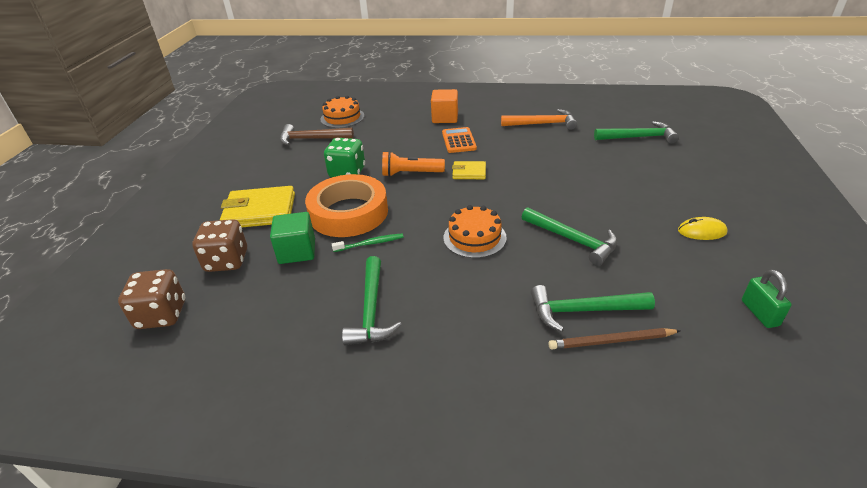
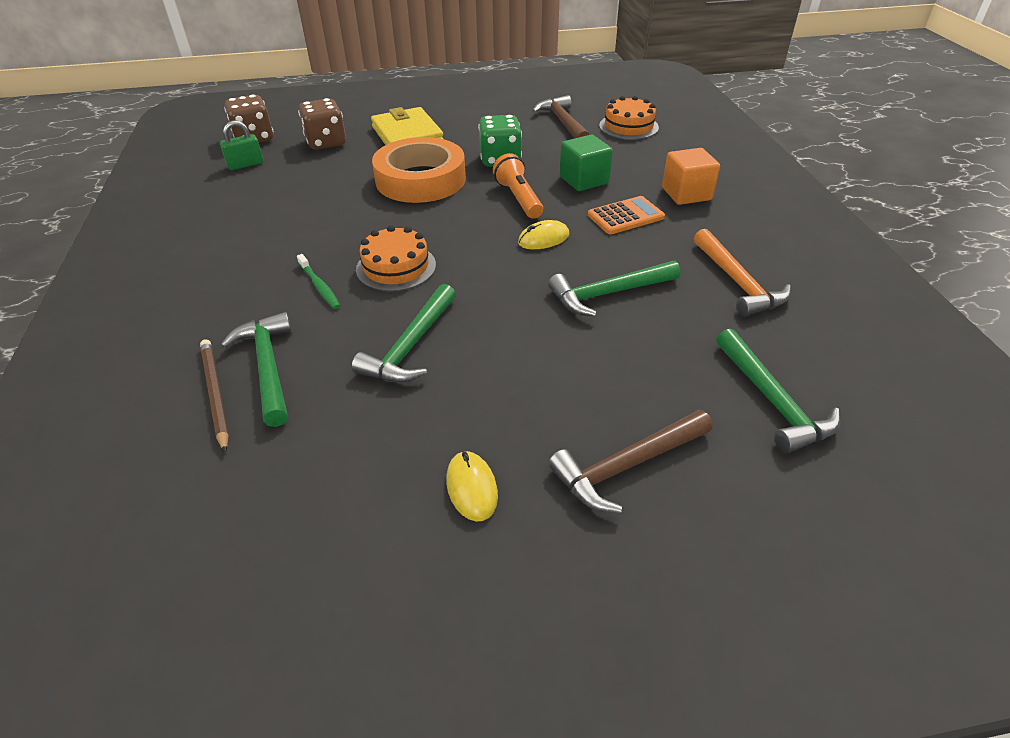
camera: 70 degrees right, 5 degrees up
(297, 251) = (347, 170): green cube -> green cube (584, 180)
(370, 243) = (368, 204): green toothbrush -> green toothbrush (319, 286)
(371, 310) = (263, 228): green hammer -> green hammer (608, 294)
(469, 172) = (543, 239): yellow wallet -> yellow mouse
(683, 182) = (627, 466): none -> brown hammer
(759, 313) = (269, 550): green padlock -> green padlock (245, 164)

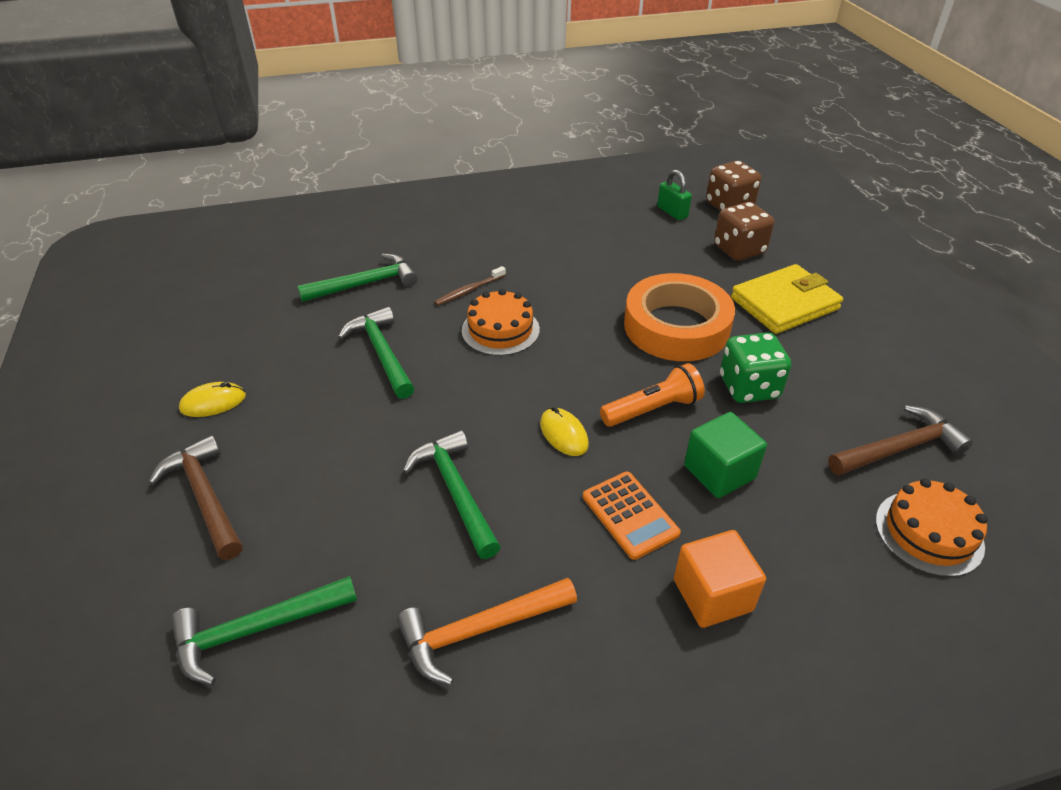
camera: 85 degrees right, 0 degrees up
(215, 394) = (340, 267): brown pencil -> none
(319, 286) = (469, 290): green toothbrush -> brown toothbrush
(411, 346) = (381, 353): green hammer -> green hammer turned 45 degrees clockwise

